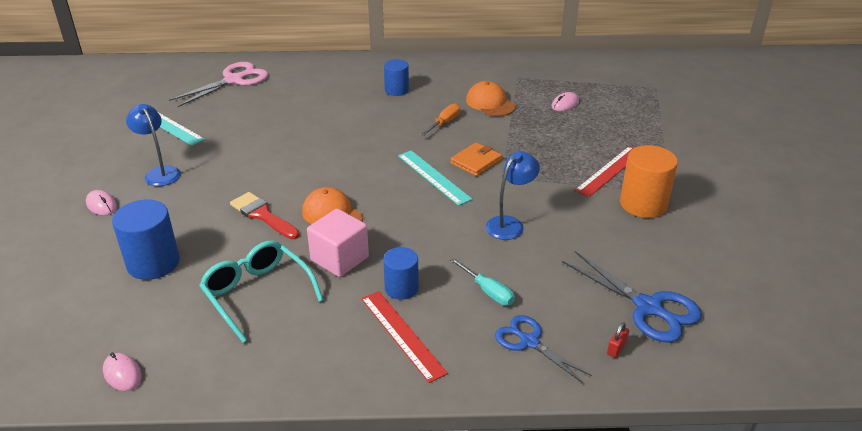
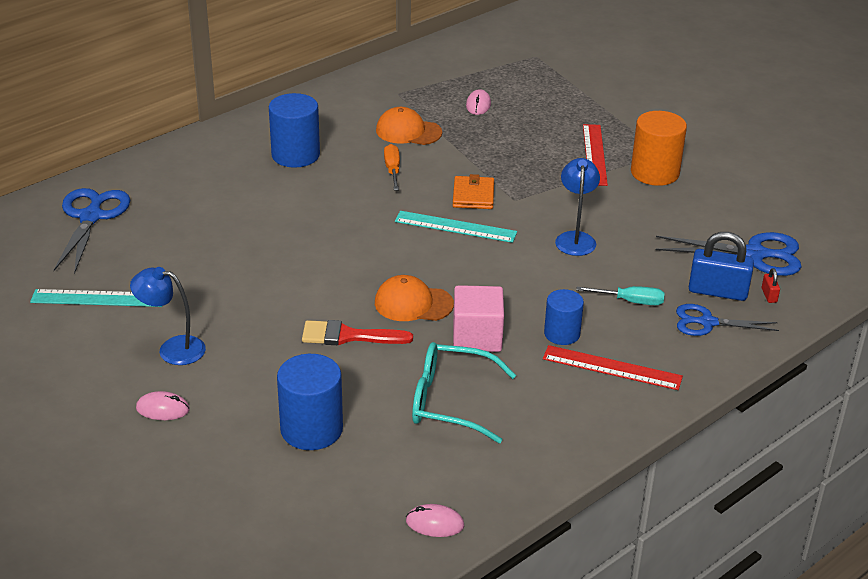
camera: 40 degrees left, 0 degrees up
(234, 80) = (91, 217): pink scissors -> blue scissors
(396, 90) = (295, 155): blue cylinder -> blue cylinder, size x1.58
(573, 321) = (717, 291): none -> blue padlock

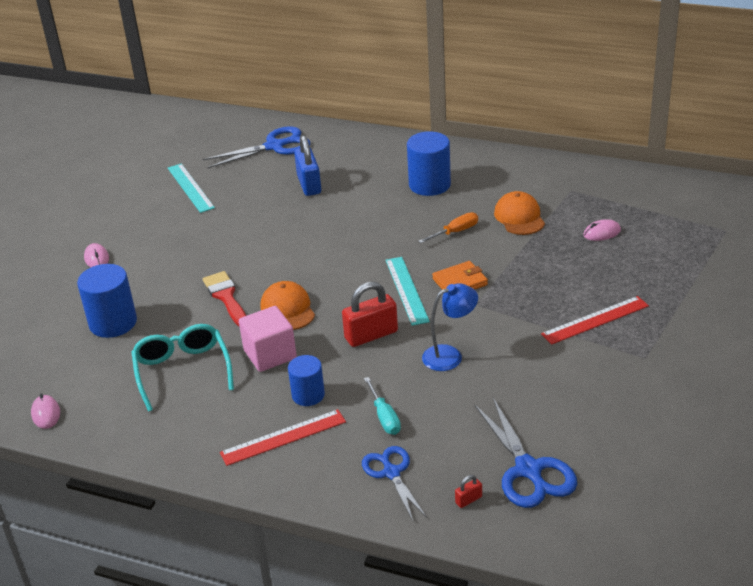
camera: 65 degrees right, 0 degrees up
(172, 349) = (159, 235): blue lamp -> none
(505, 269) = (371, 335): none -> red padlock
(612, 367) = (283, 437): red ruler -> red ruler turned 75 degrees clockwise
(654, 172) = (604, 364): orange cylinder -> none
(717, 291) = (445, 464): blue padlock -> blue padlock (309, 184)

